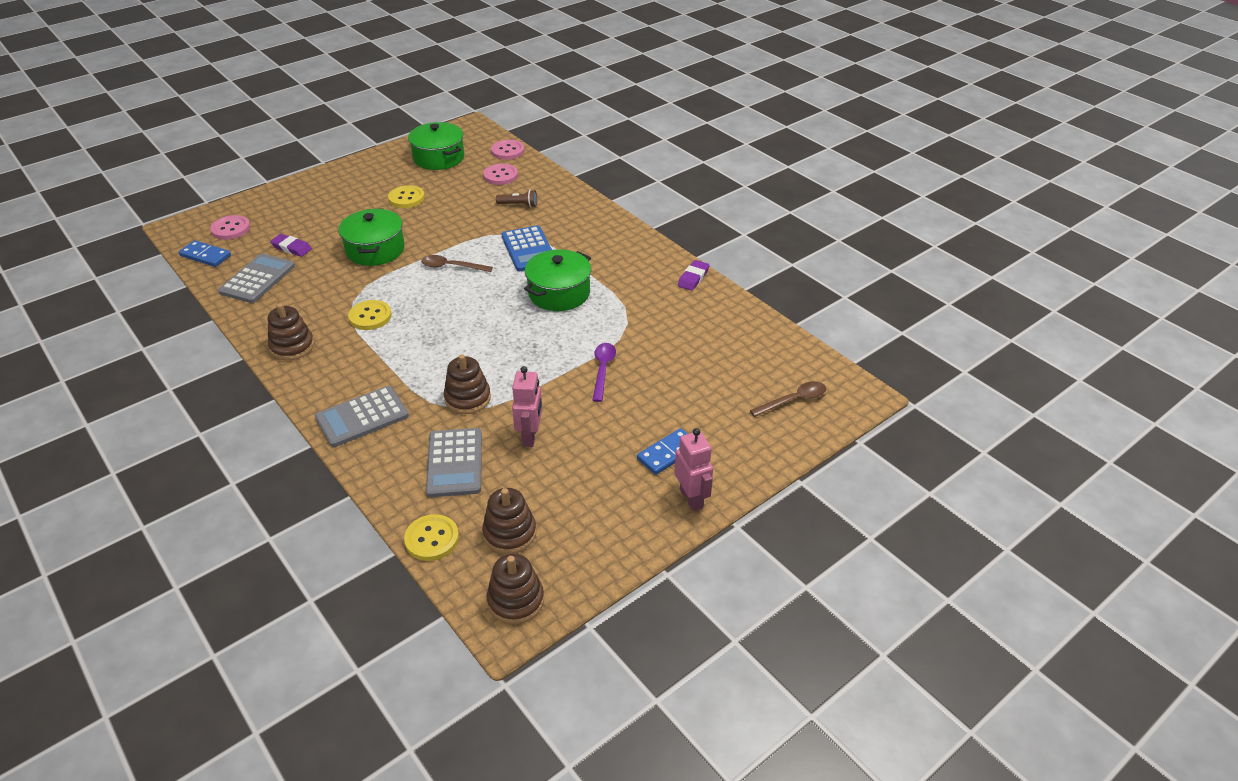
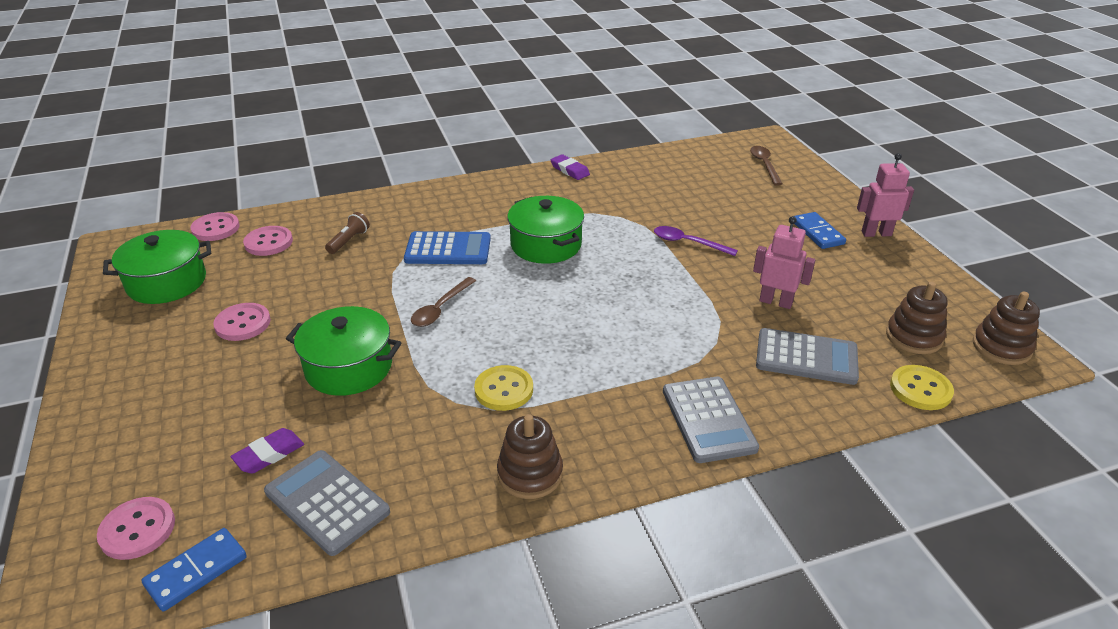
camera: 70 degrees left, 5 degrees down
(406, 198) = (243, 323): yellow button -> pink button
(467, 398) = (701, 333): brown stacking toy -> none

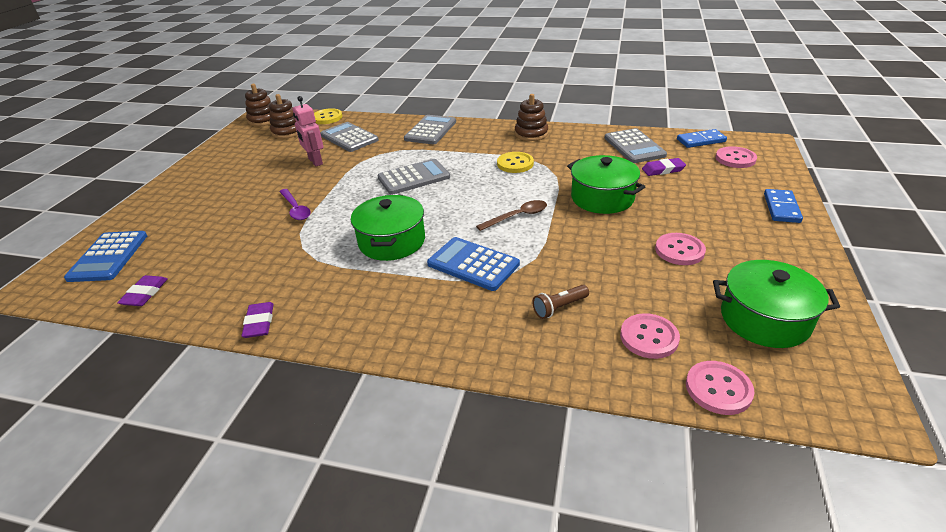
camera: 145 degrees left, 0 degrees up
(616, 320) = (414, 178): none -> grey calculator
(682, 158) = (145, 293): none -> purple eraser
(764, 165) = (108, 257): brown spoon -> blue calculator
(817, 233) = (210, 189): blue domino -> blue domino (781, 208)
(876, 233) = (182, 178): pink robot -> none

